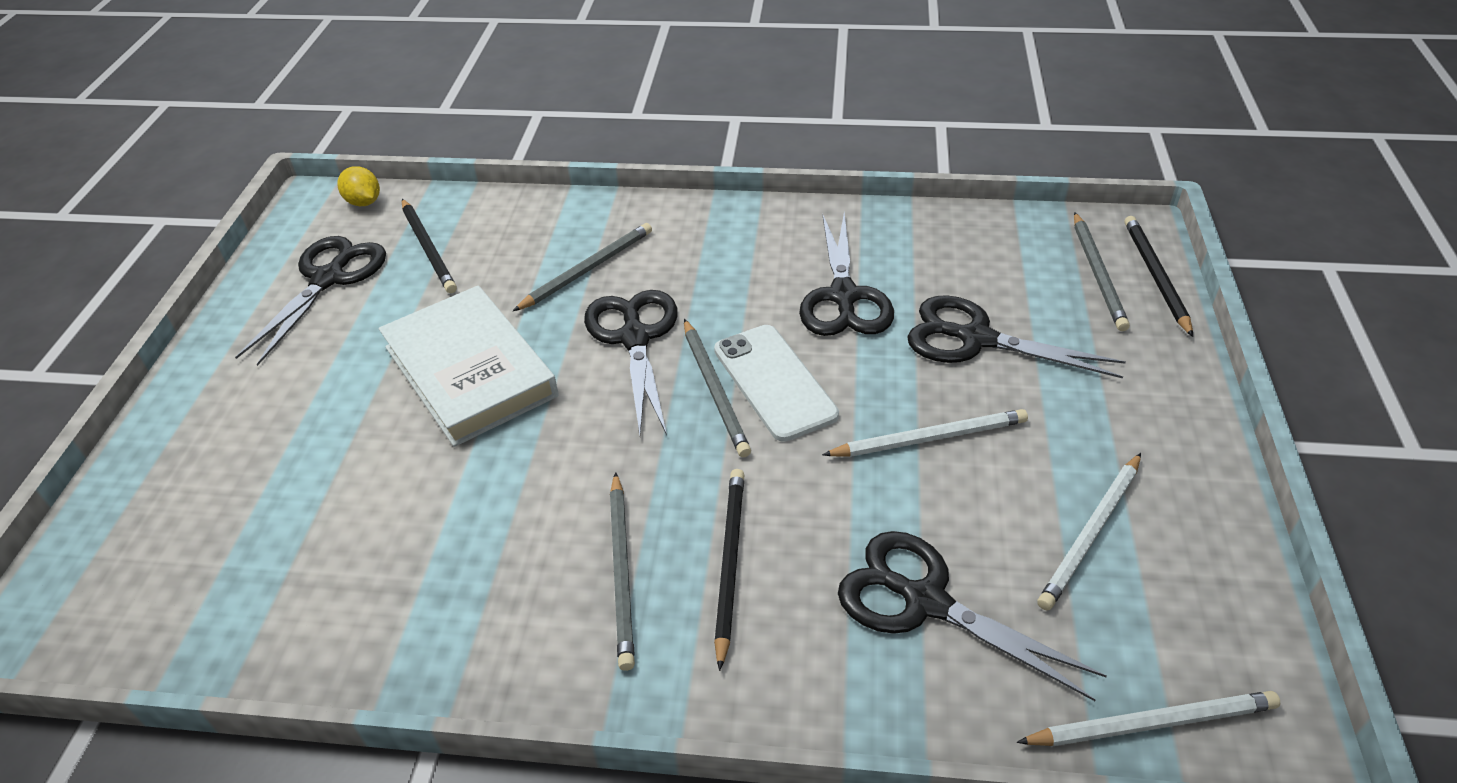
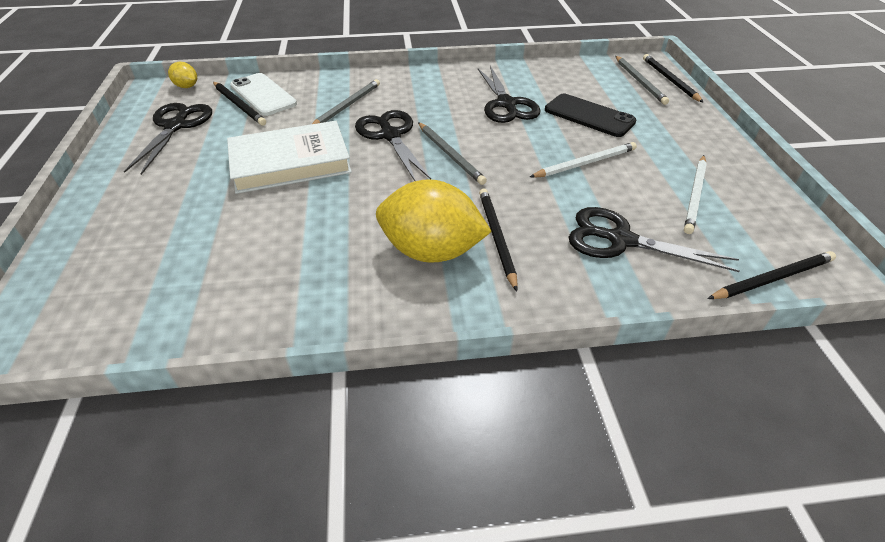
camera: 15 degrees left, 0 degrees up
(470, 371) = (290, 163): white book -> white book turned 60 degrees counterclockwise
(622, 571) = (431, 251): grey pencil -> yellow lemon
(774, 382) = (484, 147): white phone -> white phone (263, 95)
(976, 339) = (589, 116): black scissors -> black phone
(1152, 723) = (772, 278): white pencil -> black pencil

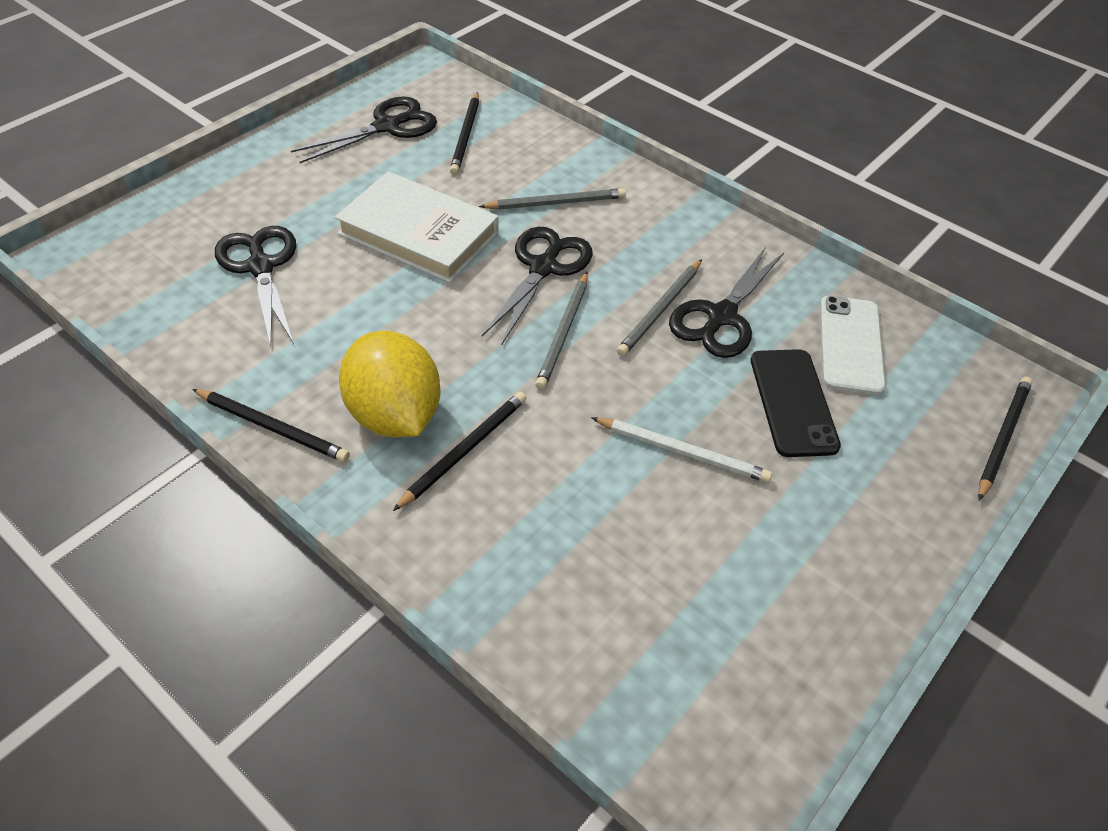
camera: 45 degrees right, 5 degrees up
(187, 86) = (453, 83): yellow lemon -> none
(263, 95) = (502, 137): white phone -> white phone (850, 345)
(620, 240) = (567, 556): black scissors -> black scissors (260, 267)
(639, 82) = (951, 409): grey pencil -> grey pencil (660, 310)
(695, 195) = (735, 588): white pencil -> none
(772, 278) = (643, 735): black pencil -> black pencil (273, 427)

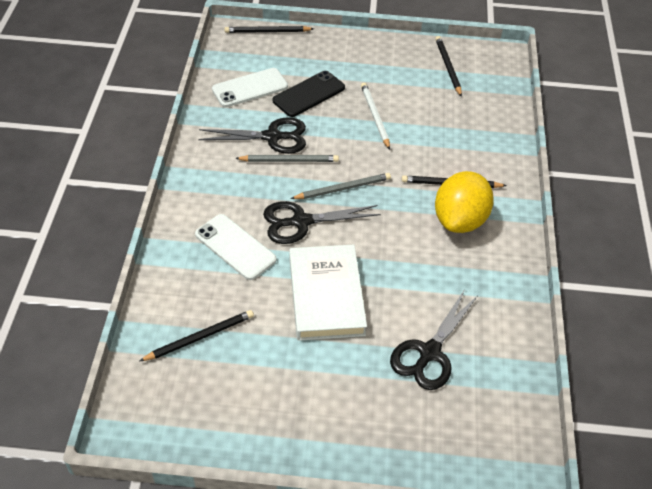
camera: 125 degrees left, 0 degrees up
(273, 427) = (515, 260): black pencil -> black pencil (448, 67)
(387, 126) = (228, 393): black scissors -> none
(556, 203) = (235, 247): grey pencil -> white phone

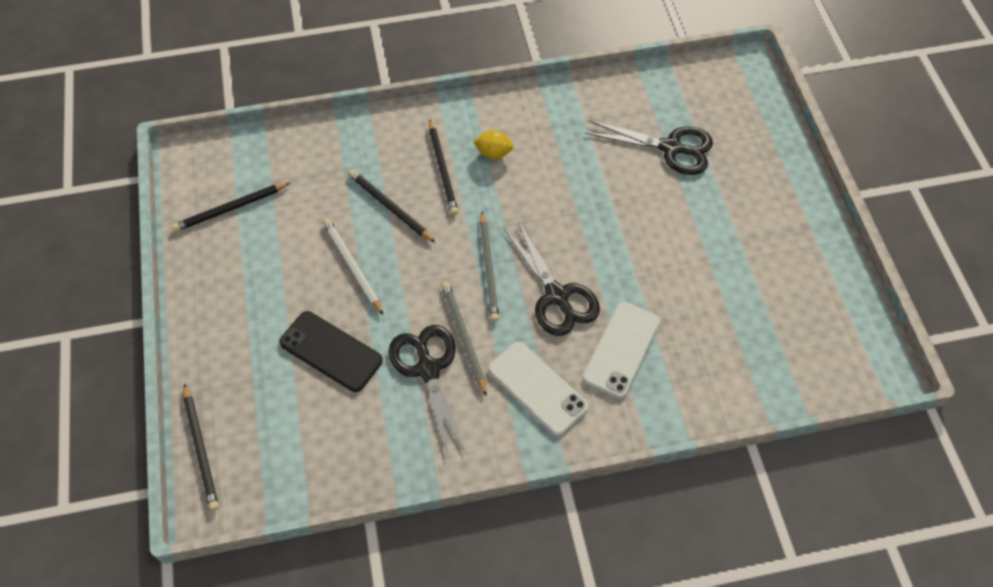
camera: 105 degrees left, 10 degrees up
(200, 337) = (751, 341): black pencil -> black pencil (389, 207)
(250, 88) = (339, 428): white phone -> white phone (537, 388)
(326, 296) = (646, 245): white book -> none
(343, 188) = (489, 268): grey pencil -> grey pencil turned 150 degrees counterclockwise
(375, 116) = (352, 266): white pencil -> white pencil turned 90 degrees clockwise
(460, 220) = (493, 153): yellow lemon -> yellow lemon, size x0.46

